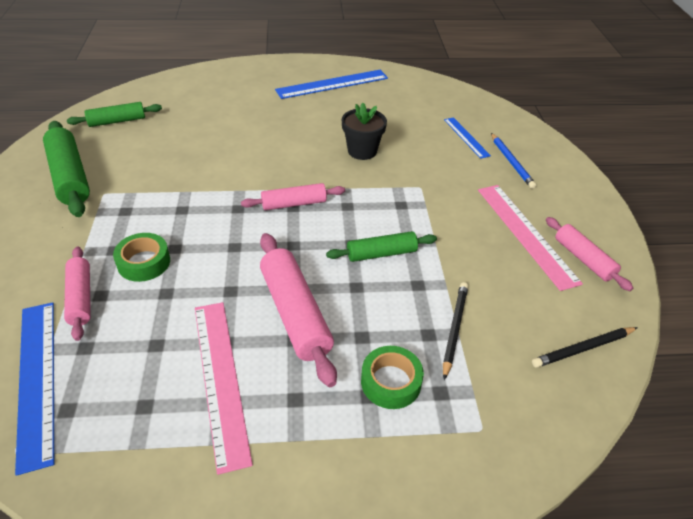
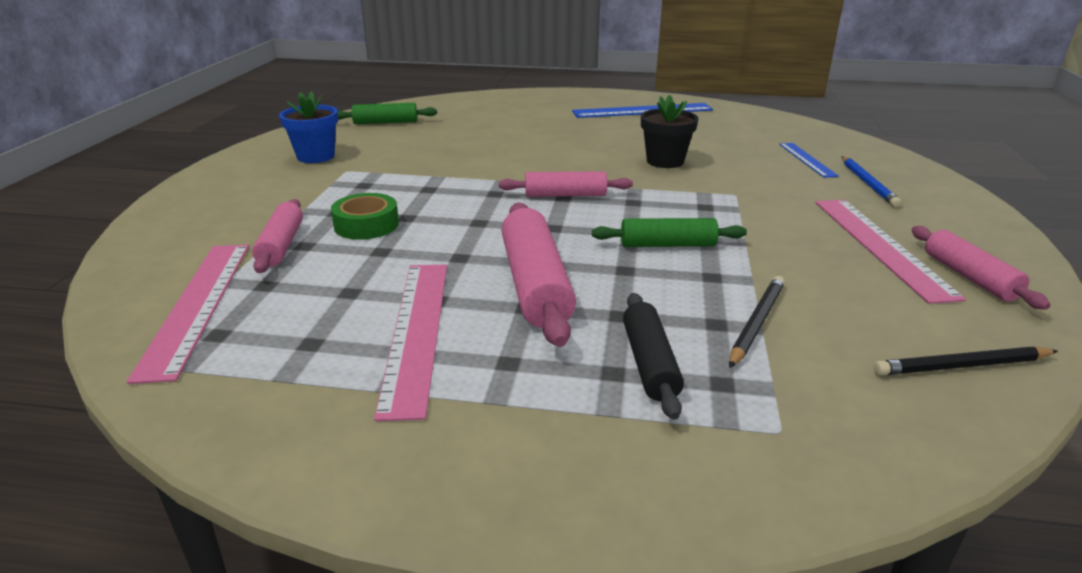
camera: 15 degrees right, 15 degrees down
(36, 379) = (197, 305): blue ruler -> pink ruler
(69, 177) = (316, 156): green rolling pin -> blue flower pot
(391, 382) = (649, 363): green tape -> black rolling pin

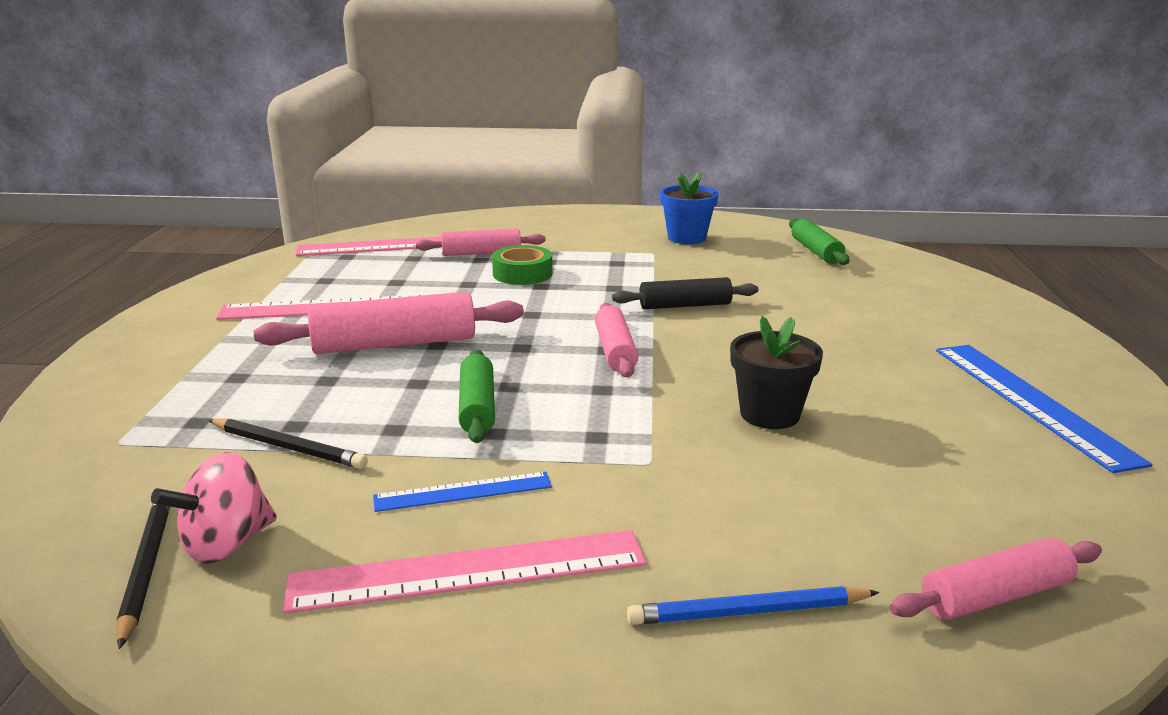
camera: 85 degrees right, 5 degrees down
(649, 363) = (243, 392): black rolling pin -> black rolling pin (685, 305)
(807, 159) = (857, 555): blue ruler -> blue ruler (463, 492)
(910, 334) = (226, 544): none -> pink spinning top
(969, 277) = (353, 640): pink rolling pin -> pink rolling pin (995, 596)

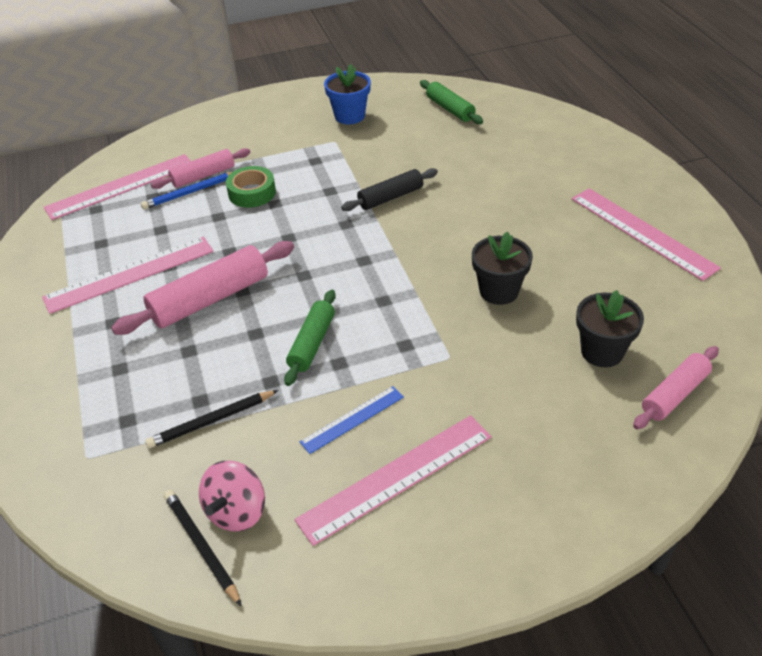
camera: 20 degrees left, 20 degrees up
(288, 447) = (211, 421): black pencil -> black pencil turned 150 degrees clockwise
(477, 407) = (312, 343): green rolling pin -> green rolling pin turned 45 degrees clockwise
(615, 351) = (370, 259): pink rolling pin -> none
(748, 612) = (560, 450): blue pencil -> blue pencil (190, 192)
(892, 513) = (602, 351): none -> black flower pot
(1031, 402) = (642, 232): blue ruler -> pink ruler

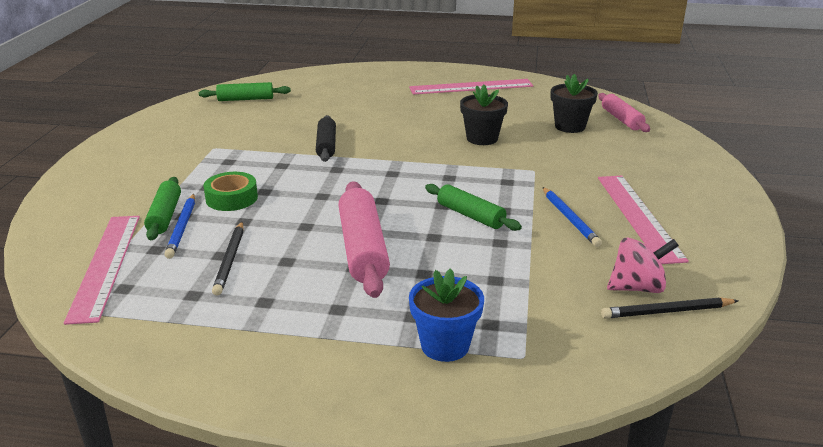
camera: 65 degrees left, 15 degrees down
(130, 274) = (271, 286): pink ruler -> none
(203, 176) = (164, 216): pink rolling pin -> green rolling pin
(211, 421) = (525, 279): black pencil -> black pencil (230, 260)
(237, 511) = (637, 287): pink spinning top -> pink spinning top turned 60 degrees counterclockwise
(349, 116) = (187, 134): blue flower pot -> blue flower pot (445, 345)
(352, 419) = (569, 219): blue ruler -> blue pencil

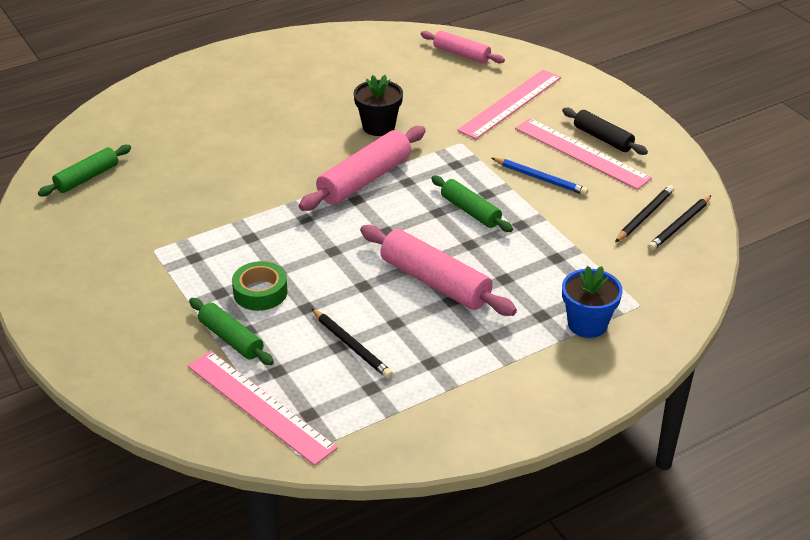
camera: 40 degrees left, 10 degrees up
(182, 228) = (265, 341): blue pencil -> none
(326, 145) = (256, 197): black rolling pin -> black rolling pin (602, 138)
(418, 164) = (364, 179): none -> pink rolling pin
(470, 215) = (470, 211): green rolling pin -> green rolling pin turned 45 degrees clockwise
(471, 87) = (288, 66): pink ruler -> pink ruler (510, 103)
(570, 126) = (431, 80): black flower pot -> none
(637, 287) = (644, 216): pink spinning top -> black pencil

